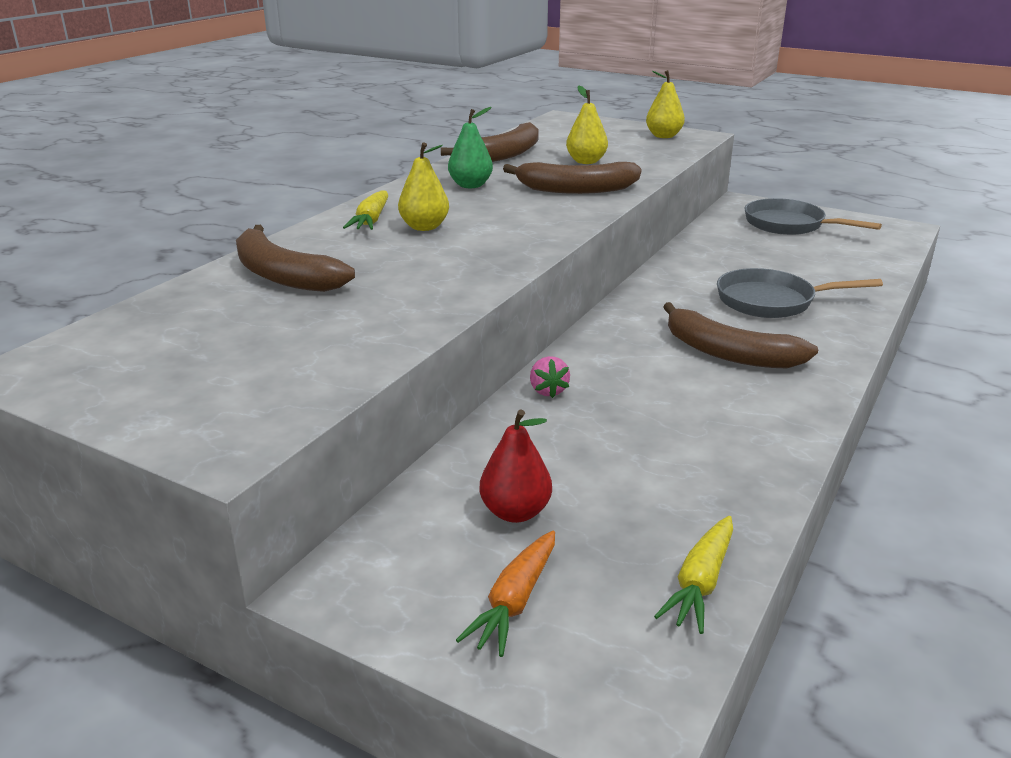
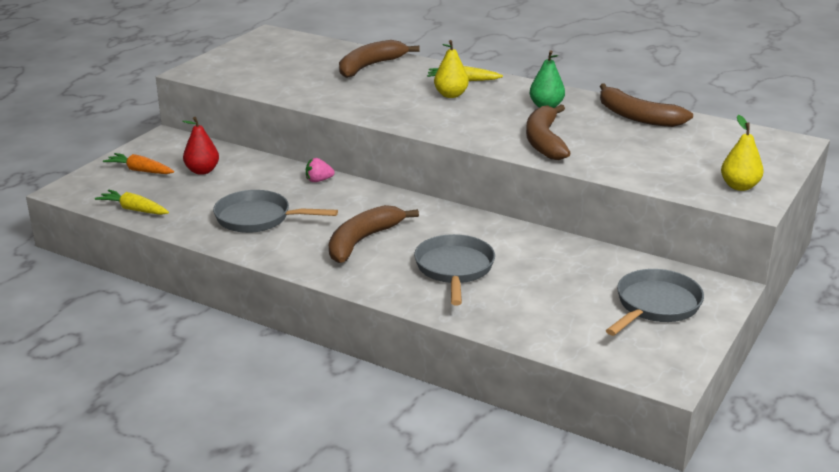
camera: 90 degrees right, 0 degrees up
(586, 161) = (628, 147): yellow pear -> none
(691, 436) = (258, 218): none -> grey pan

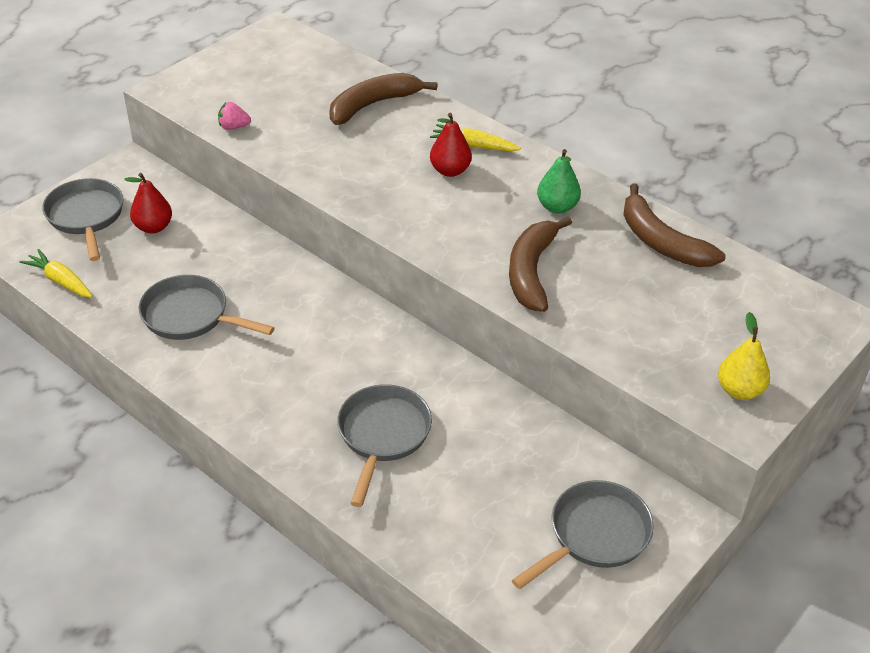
camera: 10 degrees right, 15 degrees up
(140, 170) = (86, 217): orange carrot -> grey pan
(318, 180) = (278, 262): pink strawberry -> pink strawberry (233, 127)
(362, 241) = (294, 371): brown banana -> none
(451, 95) = (450, 171): yellow pear -> red pear

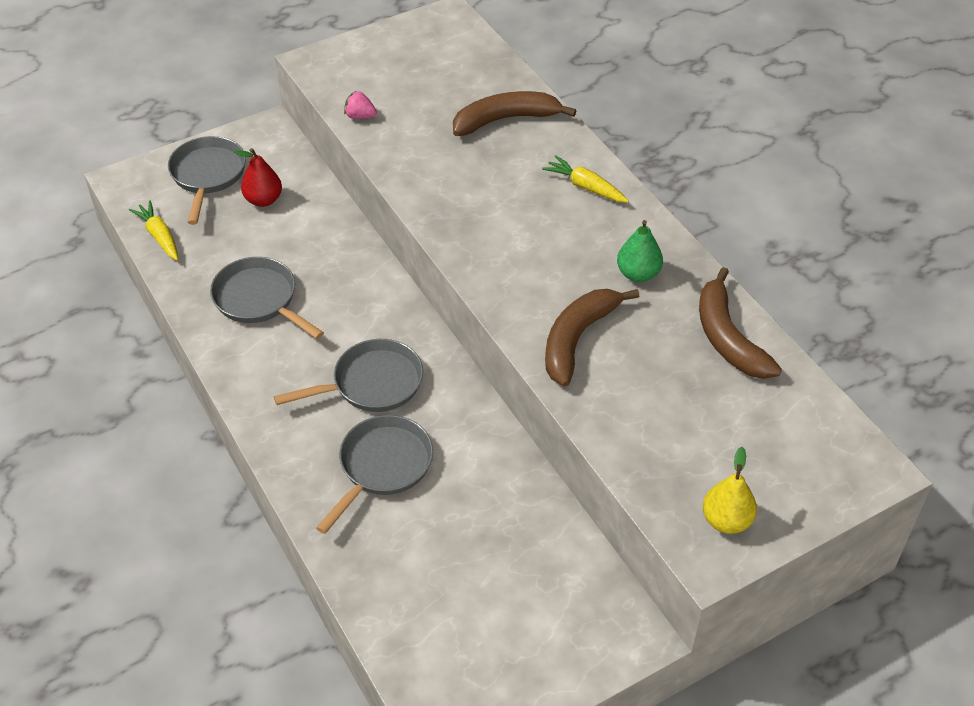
camera: 20 degrees right, 5 degrees up
(450, 171) = (548, 209): red pear -> none
(594, 535) = (537, 624): grey pan -> grey pan (372, 384)

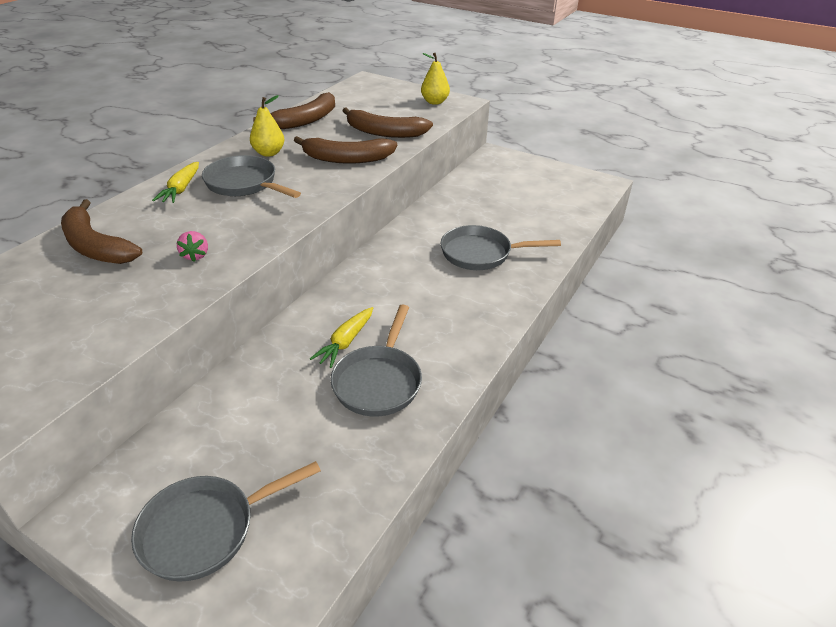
camera: 120 degrees left, 10 degrees down
(159, 236) = (340, 515): yellow carrot -> yellow carrot (345, 342)
(263, 200) = (230, 449): red pear -> none
(360, 116) = (116, 337): pink strawberry -> pink strawberry (195, 255)
(372, 384) = (417, 282): grey pan -> grey pan (244, 184)
(638, 274) = (269, 153): green pear -> yellow pear
(638, 407) = (384, 132): none -> brown banana

